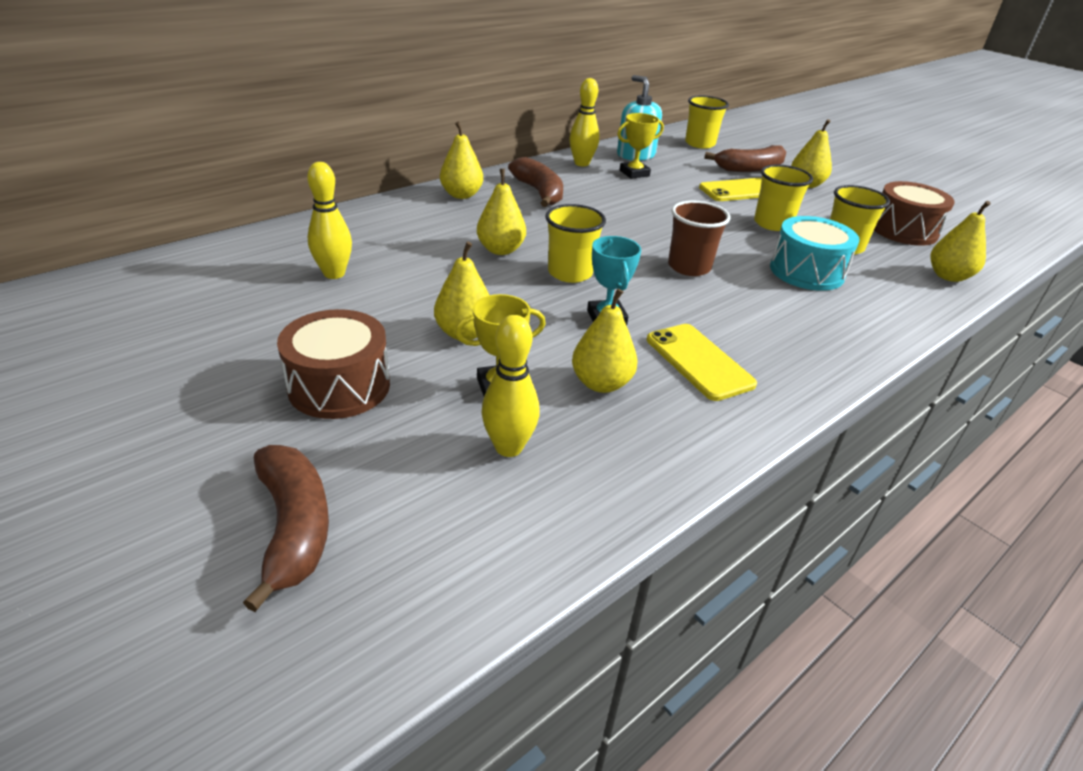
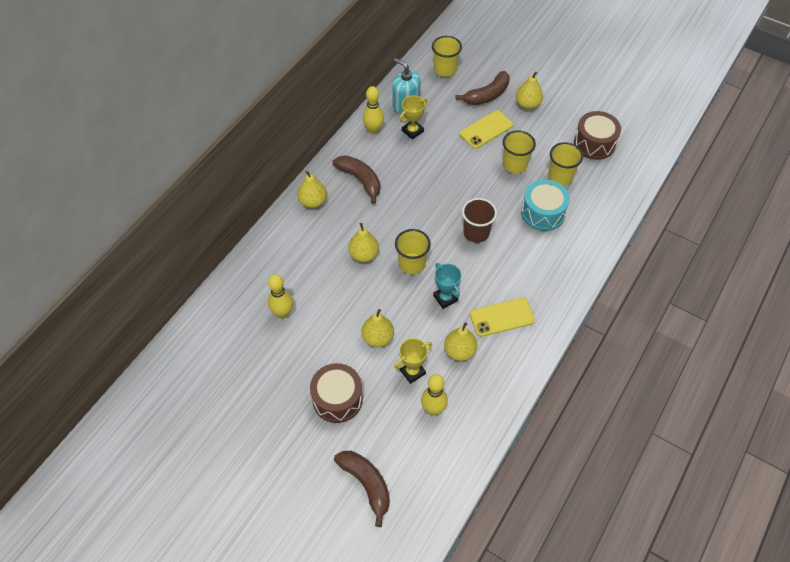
camera: 15 degrees left, 20 degrees up
(699, 362) = (502, 317): yellow phone -> yellow phone turned 60 degrees counterclockwise
(948, 276) = (622, 188): yellow pear -> none

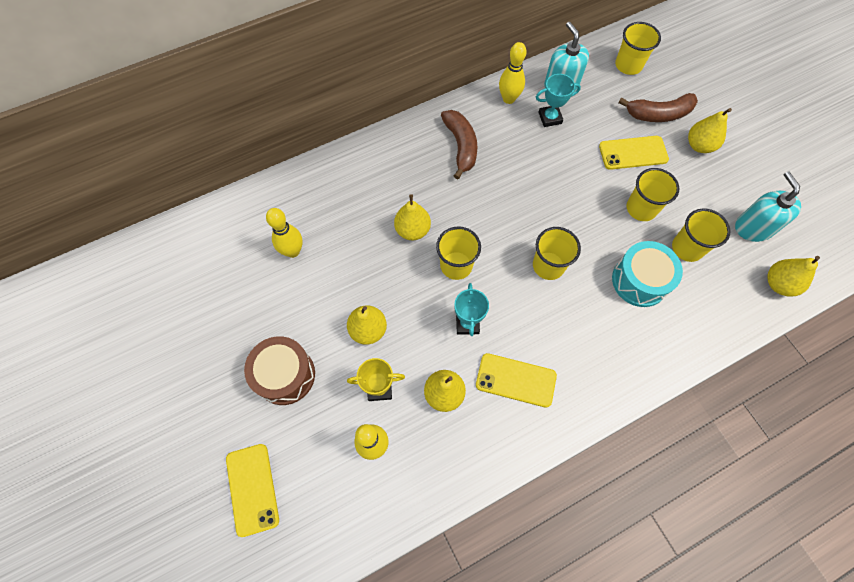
camera: 30 degrees right, 10 degrees up
(313, 202) = (398, 147): yellow pear -> yellow pear (778, 284)
(366, 484) = (252, 489): brown banana -> yellow phone
(412, 131) = (550, 118): yellow trophy -> turquoise trophy
(476, 232) = (548, 266): brown cup -> yellow cup
(594, 143) = (753, 227): brown drum -> turquoise soap dispenser

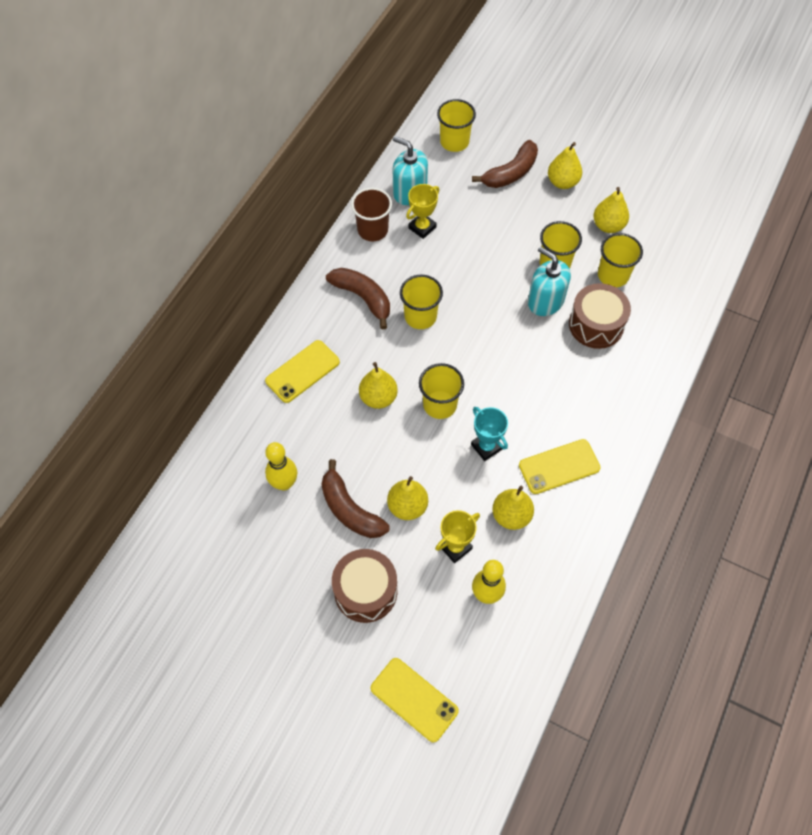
camera: 35 degrees left, 5 degrees down
(323, 303) = (350, 510): none -> brown banana
(508, 99) = (372, 230): yellow bowling pin -> brown cup
(548, 266) = (516, 357): yellow cup -> yellow cup (420, 316)
(550, 118) = (422, 227): turquoise trophy -> yellow trophy
(633, 153) = (514, 219): yellow phone -> yellow phone (302, 371)
(639, 281) = (596, 325): turquoise drum -> brown drum
(753, 227) = (650, 228): turquoise soap dispenser -> turquoise soap dispenser (545, 301)
(778, 284) = (699, 263): yellow pear -> yellow pear (608, 226)

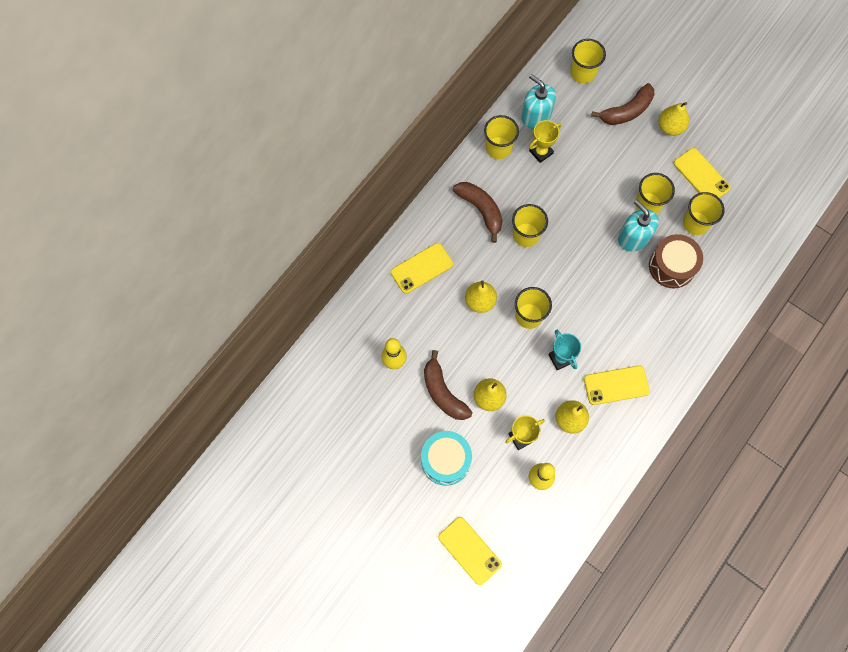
camera: 10 degrees right, 10 degrees up
(365, 591) = (445, 460): brown drum -> turquoise drum
(372, 230) = (498, 148): brown cup -> yellow cup
(608, 226) = (701, 175): yellow pear -> yellow phone

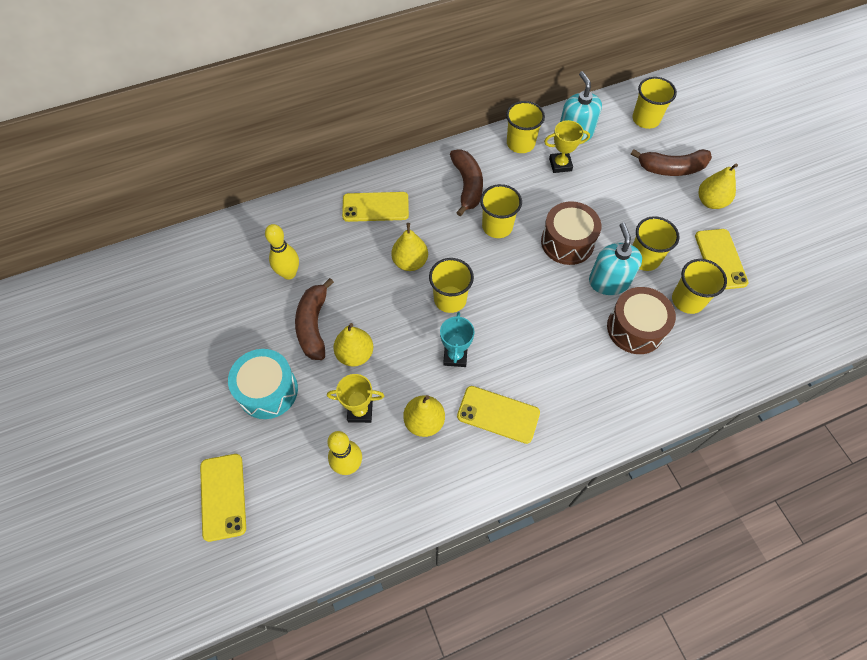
camera: 30 degrees right, 10 degrees down
(585, 220) = (567, 242): none -> brown drum

